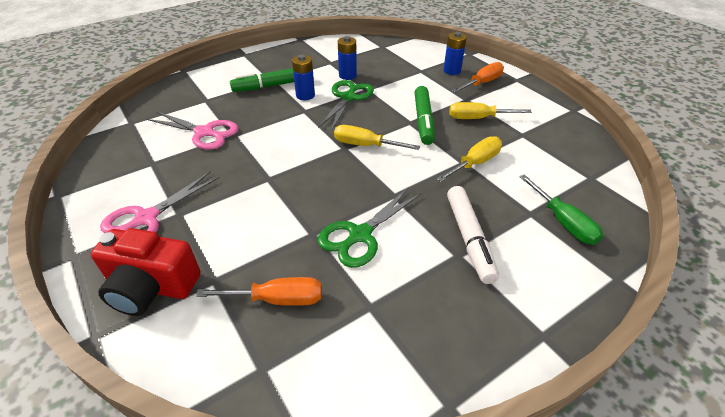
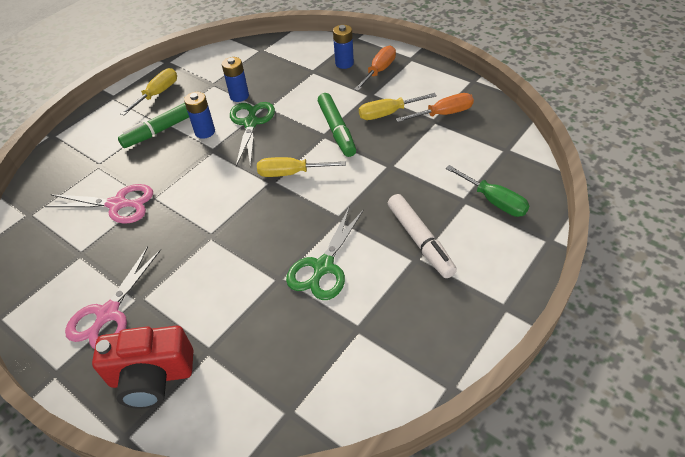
camera: 15 degrees left, 5 degrees up
(277, 299) = (275, 349): orange screwdriver -> orange screwdriver (443, 114)
(475, 163) = (401, 163): yellow screwdriver -> yellow screwdriver (158, 94)

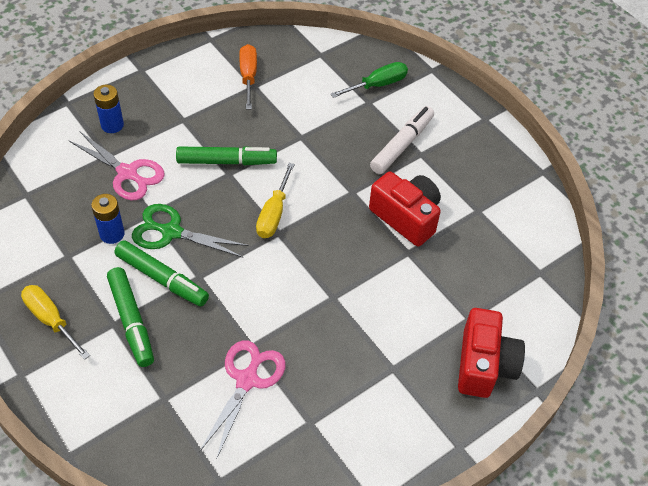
camera: 80 degrees left, 5 degrees up
(108, 313) = (402, 397): pink scissors -> pink scissors (127, 173)
(205, 132) = (162, 278): blue battery -> green marker
(323, 267) = (406, 217): green scissors -> red camera
(379, 71) = (147, 101): orange screwdriver -> none
(388, 113) = (223, 115): yellow screwdriver -> none
(420, 240) = (402, 145): white marker -> white marker turned 45 degrees counterclockwise

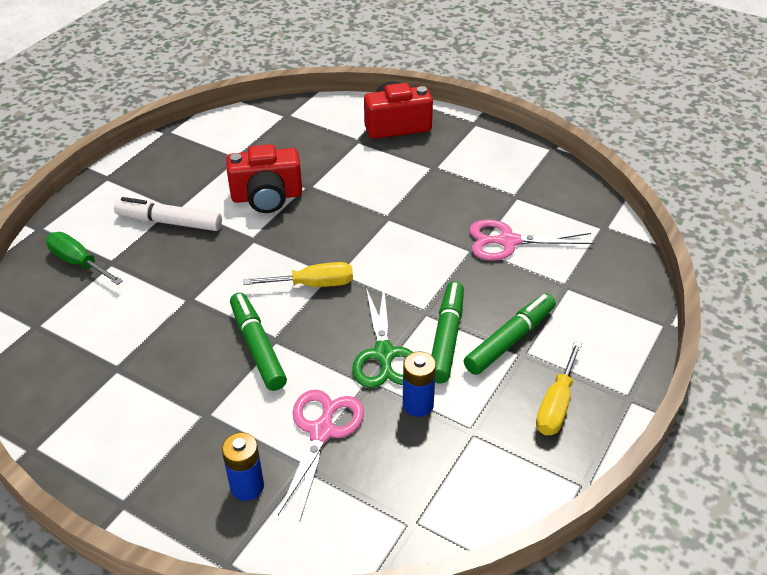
camera: 110 degrees left, 10 degrees down
(248, 76) = (100, 379): orange screwdriver -> none
(406, 217) = (267, 197): red camera -> red camera turned 120 degrees counterclockwise

